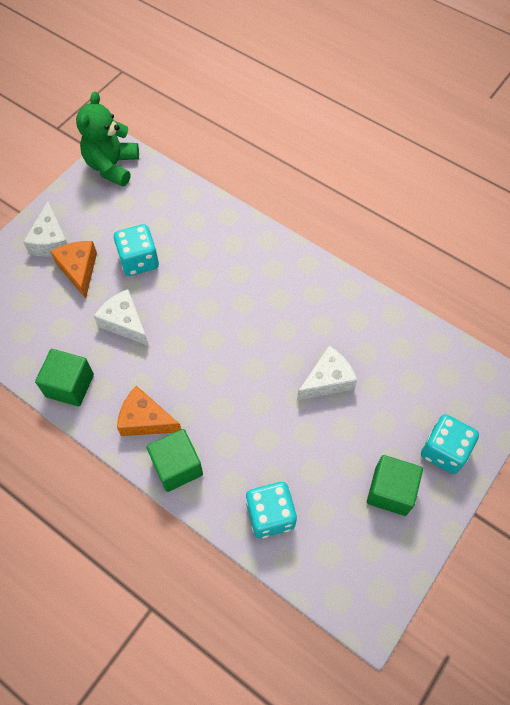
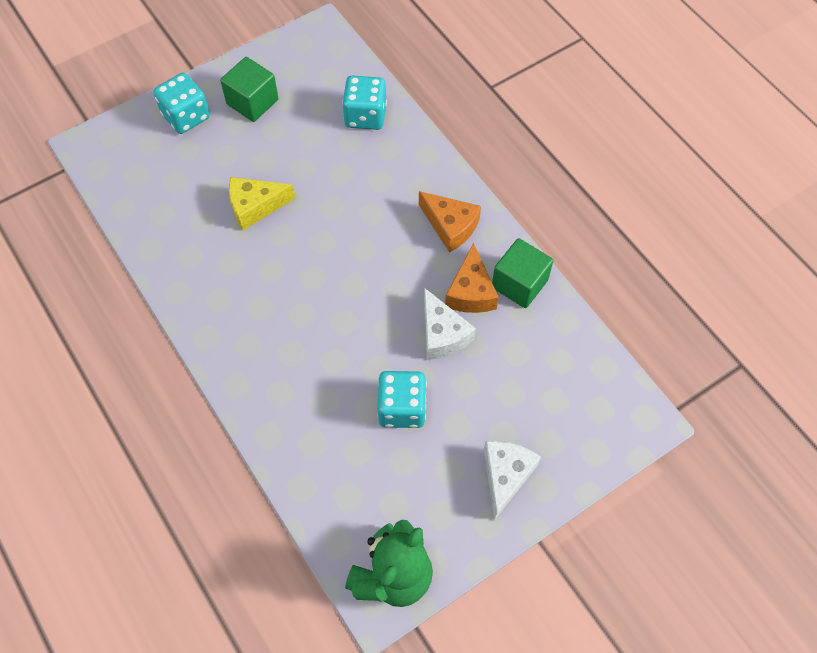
camera: 160 degrees left, 0 degrees up
(79, 270) = (478, 420): orange cheese -> orange cheese (471, 292)
(177, 466) = (433, 177): green cube -> none
(327, 380) = (255, 206): white cheese -> yellow cheese

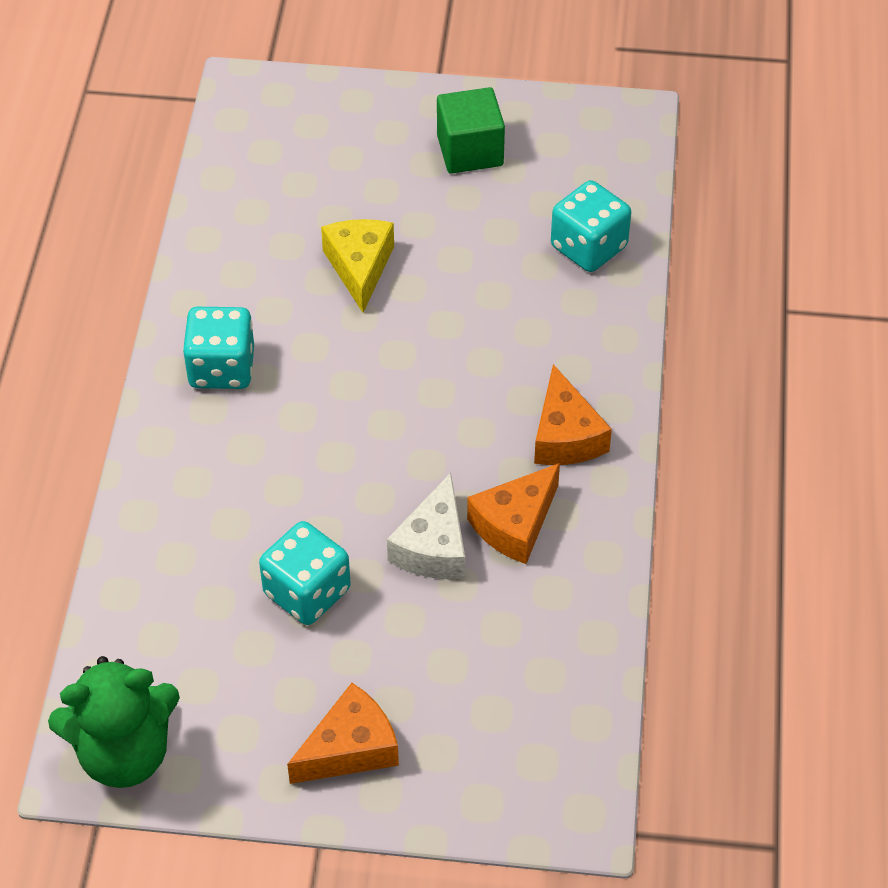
camera: 40 degrees right, 10 degrees down
(186, 116) = (379, 121): turquoise dice -> turquoise dice (222, 368)
(255, 206) = (359, 267): yellow cheese -> yellow cheese turned 60 degrees clockwise
(505, 476) = (350, 748): white cheese -> orange cheese
(519, 284) = (584, 556): green cube -> none

